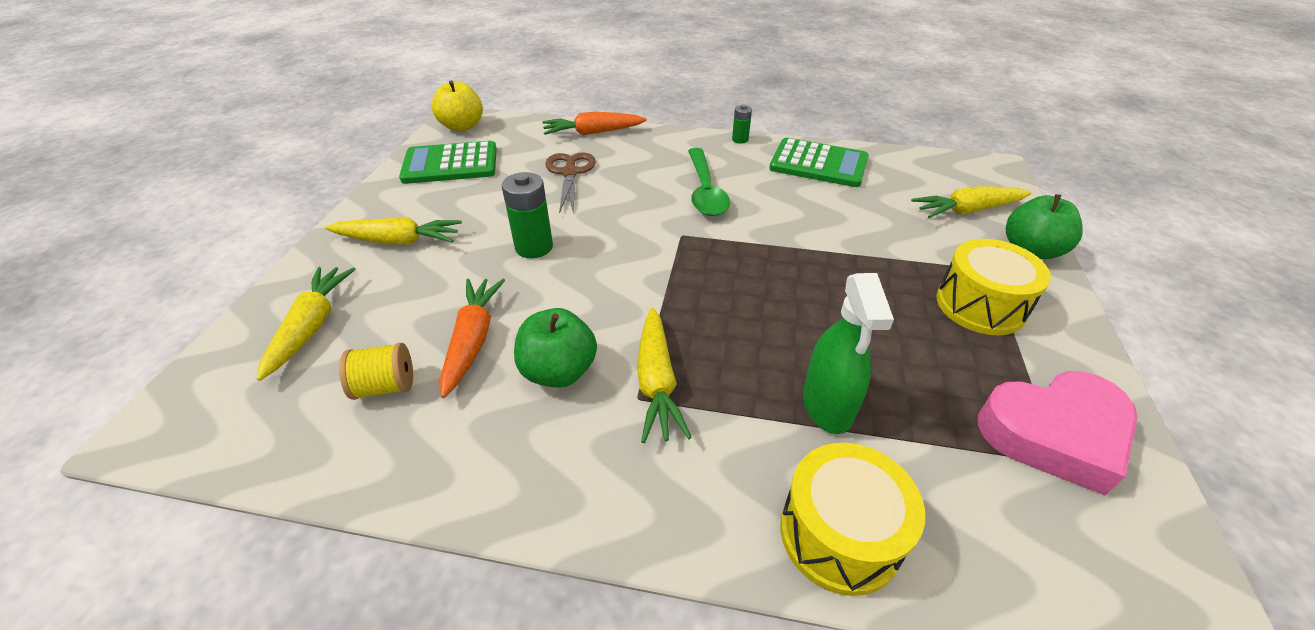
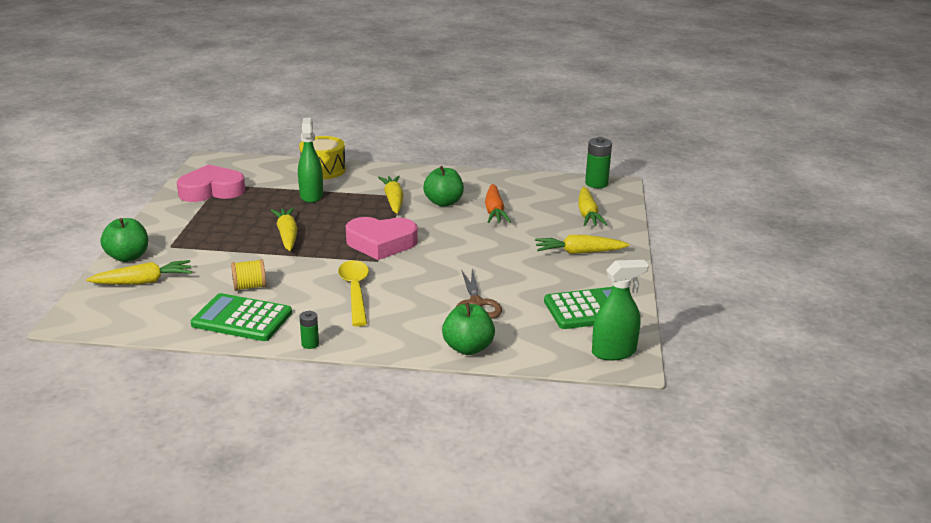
camera: 175 degrees right, 15 degrees down
(385, 386) = (526, 197): yellow spool -> yellow spool (249, 287)
(462, 126) = (614, 352): yellow apple -> green spray bottle
(534, 247) = (481, 251): green battery -> green battery (596, 184)
(593, 133) = (468, 348): orange carrot -> green apple
(677, 266) = (381, 243): none -> pink heart
(705, 191) = (355, 292): green spoon -> yellow spoon
(826, 288) = (287, 235): none -> yellow carrot
(980, 305) = (197, 230): yellow drum -> none

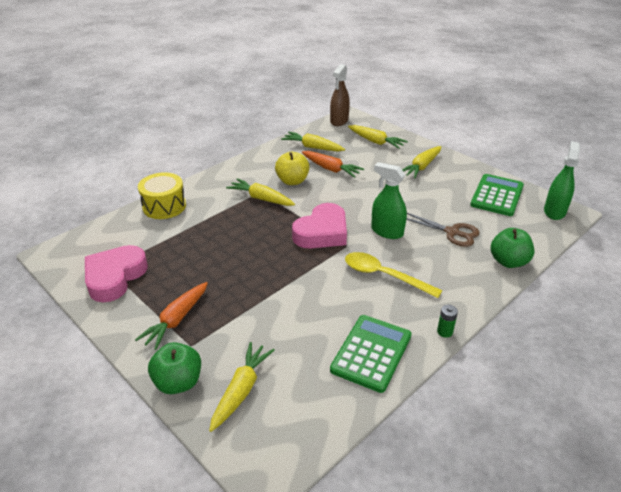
camera: 50 degrees left, 10 degrees up
(191, 230) = (176, 320): none -> orange carrot
(242, 319) = (371, 353): green calculator -> green calculator turned 150 degrees clockwise
(249, 287) = (321, 326): yellow spool -> none
(287, 235) = (254, 270): yellow carrot -> yellow carrot (312, 147)
(311, 196) = (201, 230): green spray bottle -> green spray bottle (387, 231)
(443, 202) = (292, 181): green apple -> yellow apple
(596, 184) = (339, 121): green battery -> brown spray bottle

